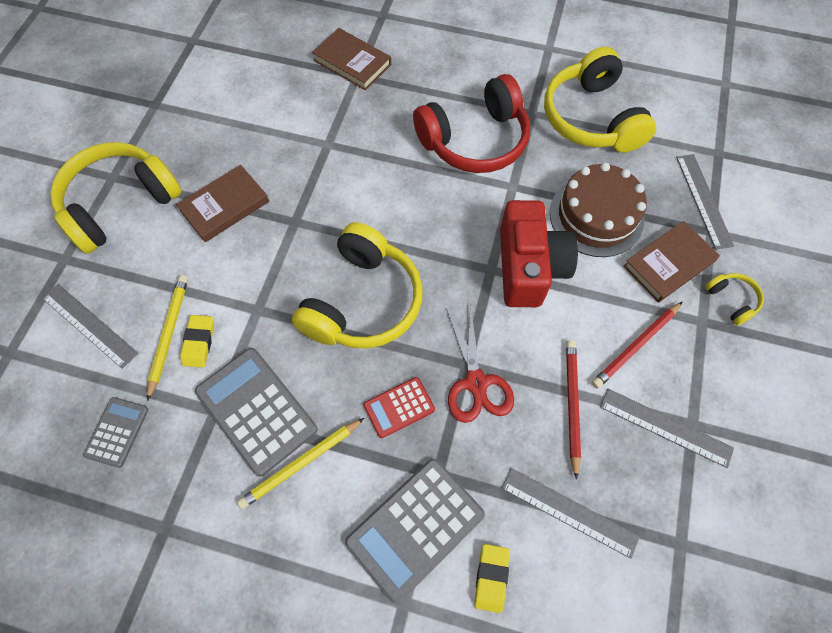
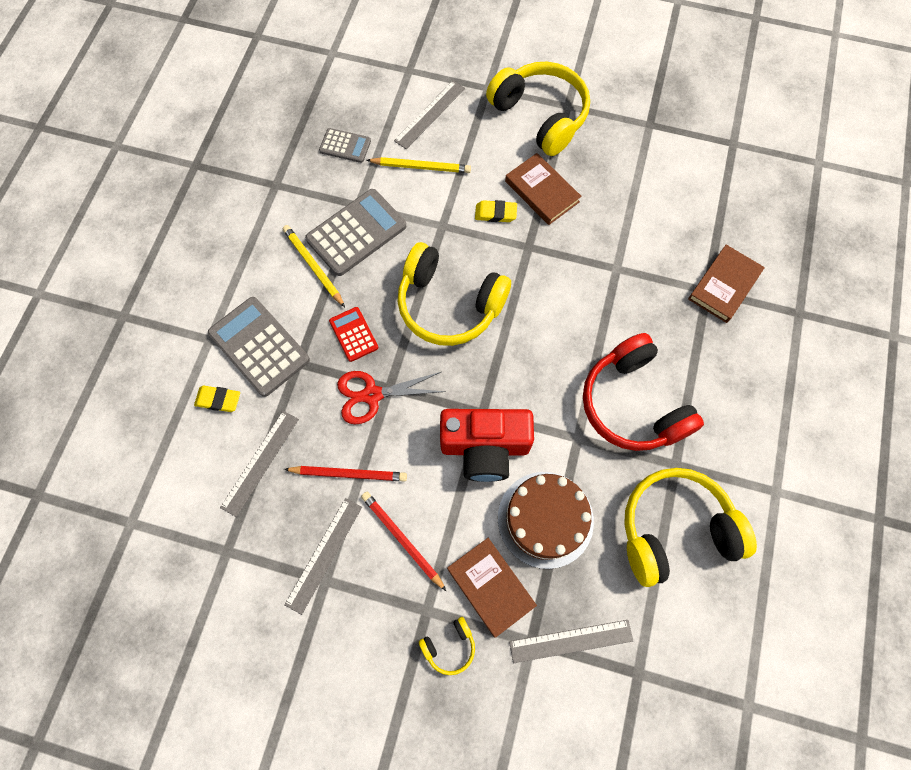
camera: 90 degrees right, 5 degrees up
(199, 342) = (413, 188): yellow eraser -> yellow eraser (495, 213)

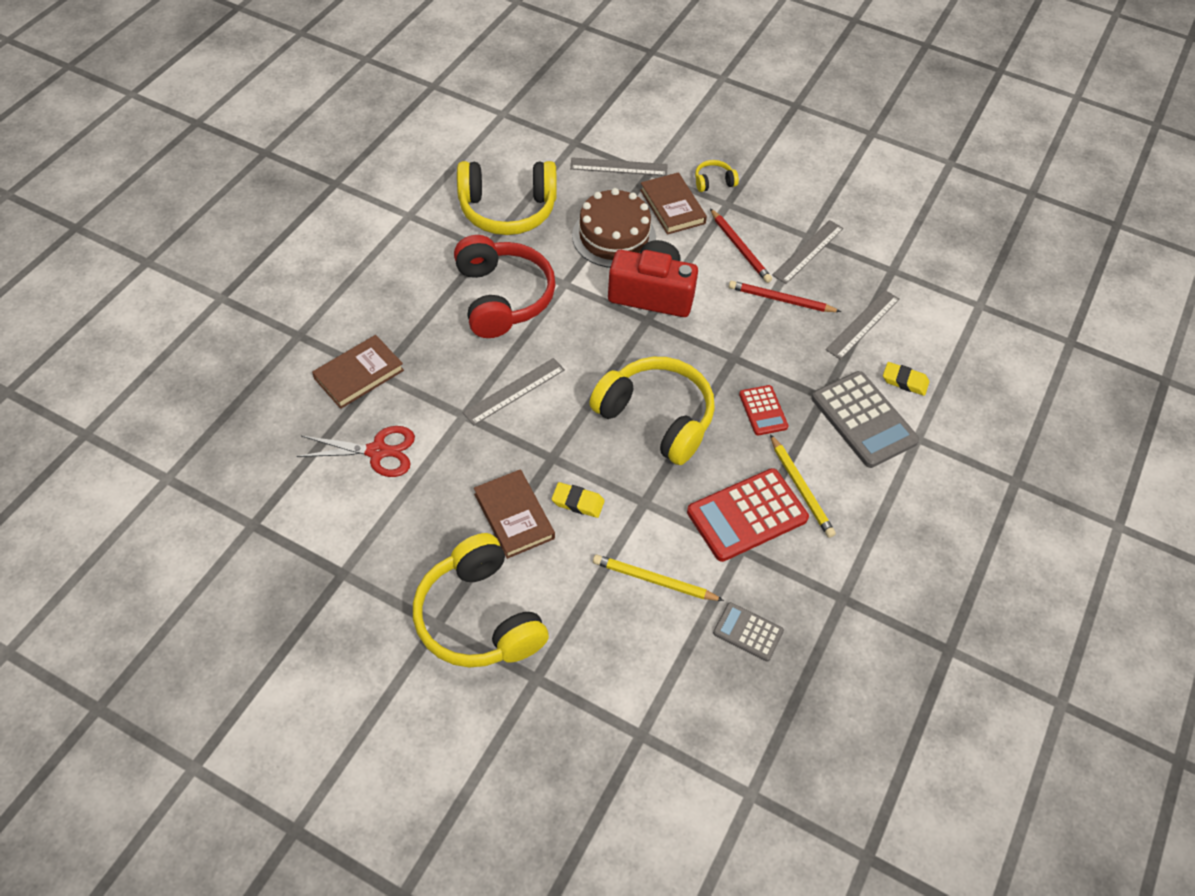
camera: 170 degrees left, 15 degrees down
(356, 233) = (747, 515): grey calculator -> red calculator
(372, 395) = (751, 354): red scissors -> red scissors (377, 451)
(430, 114) = (626, 653): grey ruler -> grey ruler (514, 391)

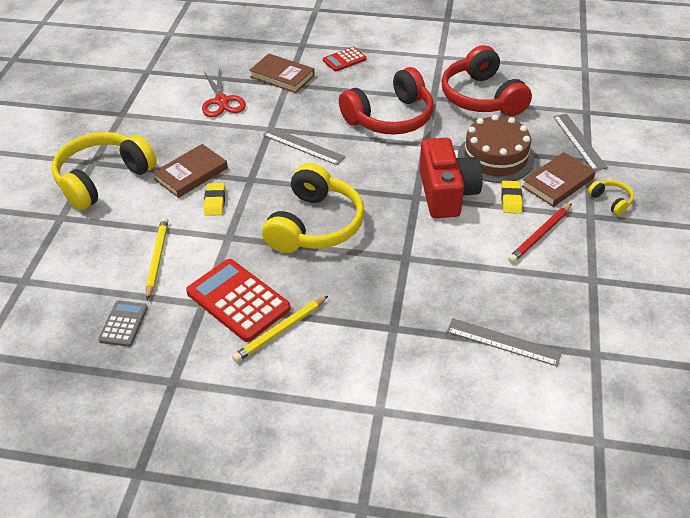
camera: 75 degrees right, 10 degrees down
(507, 209) = (482, 97): yellow headphones -> red headphones
(763, 411) = (355, 289): red calculator -> red calculator (344, 60)
(781, 300) = (495, 275): red pencil -> none
(808, 251) = (571, 283): grey ruler -> none
(863, 420) = (380, 363): grey calculator -> none
(904, 381) = (447, 388): yellow eraser -> yellow eraser (511, 200)

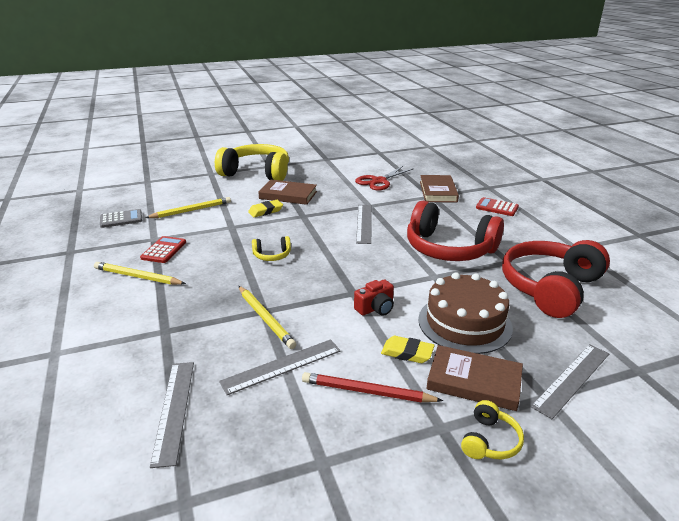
camera: 60 degrees right, 15 degrees down
(238, 300) = (164, 250): red calculator -> red calculator, size x0.55
(315, 225) = (272, 255): yellow headphones -> yellow headphones, size x0.43
(417, 260) = (265, 318): none -> yellow pencil
(446, 193) = (375, 308): red camera -> red camera, size x0.47
(486, 269) = (282, 366): none -> grey ruler
(511, 200) = (407, 353): yellow eraser -> yellow eraser turned 45 degrees clockwise

